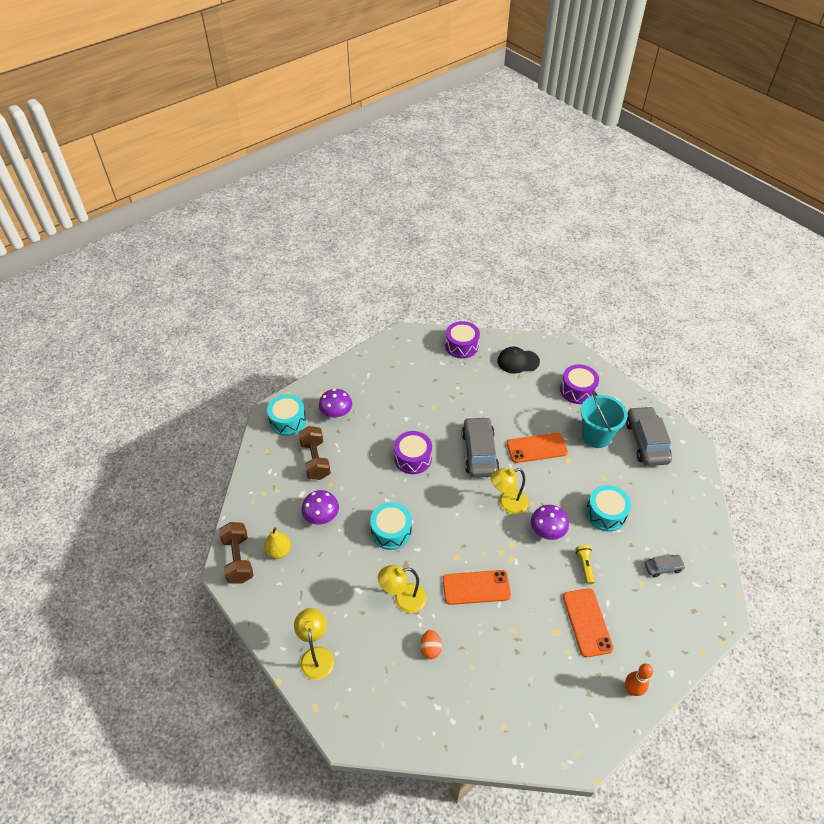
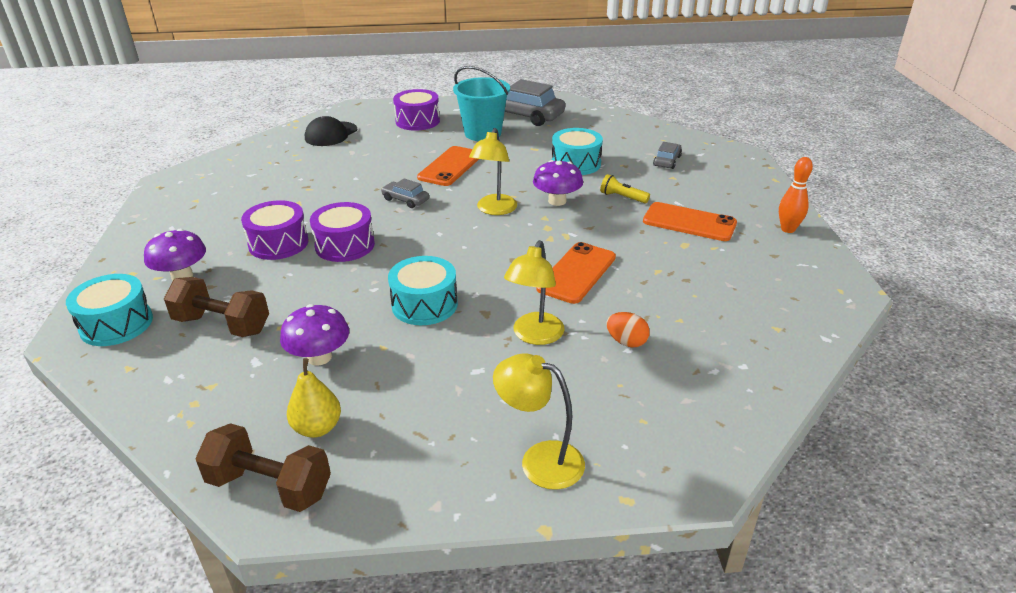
camera: 55 degrees left, 15 degrees down
(461, 346) = (253, 154): purple drum -> purple drum (278, 243)
(479, 452) = (405, 200): grey car -> grey car, size x0.50

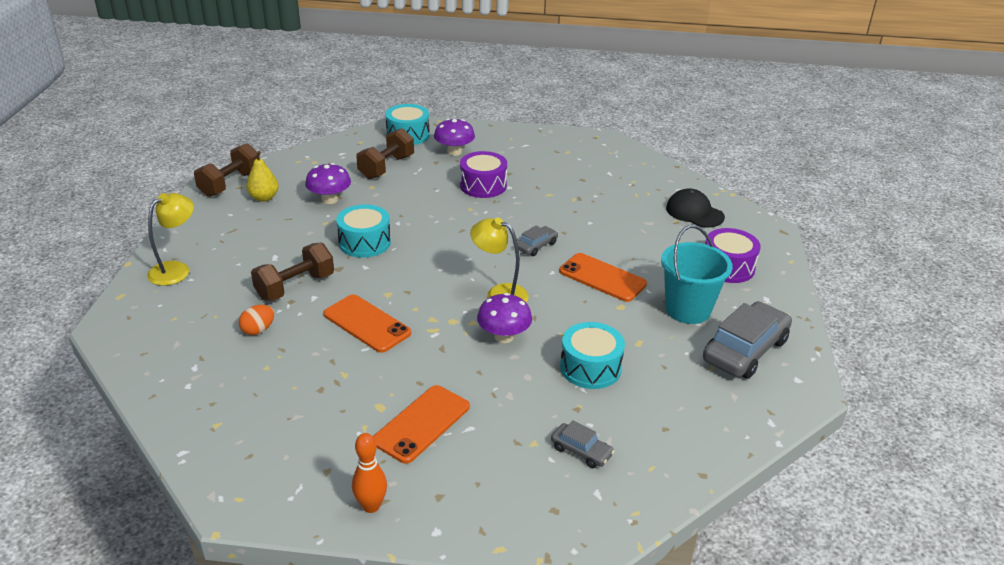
camera: 100 degrees right, 0 degrees up
(345, 245) = (467, 213): purple drum -> none
(534, 336) = (295, 287): yellow lamp -> brown dumbbell
(622, 197) = (496, 386): yellow flashlight -> none

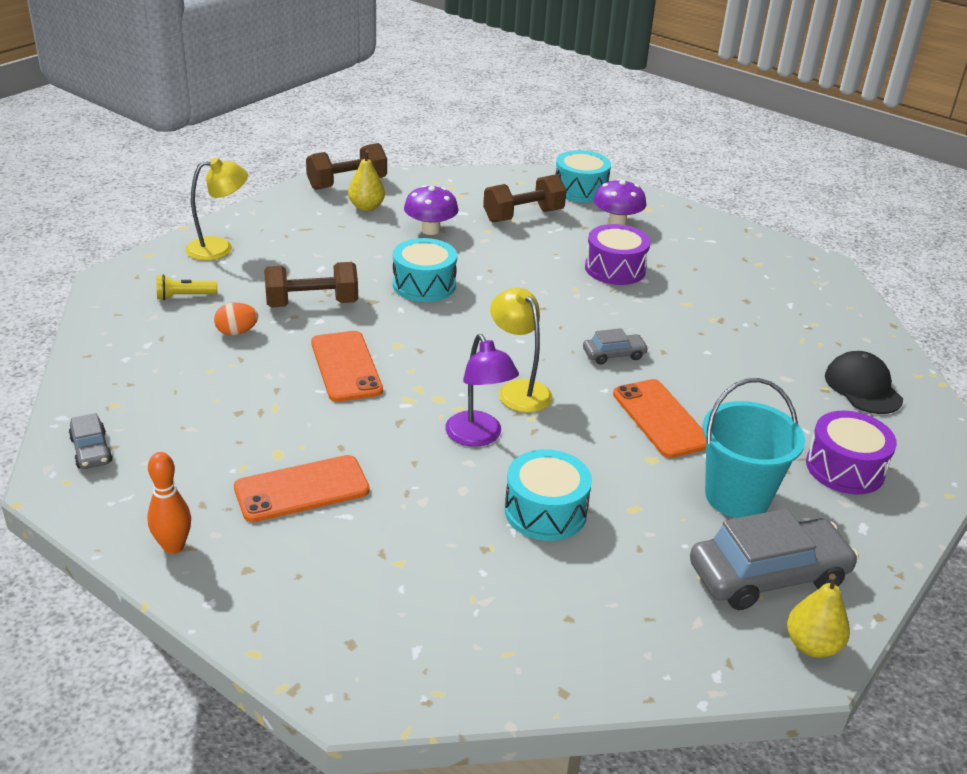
camera: 30 degrees right, 0 degrees up
(186, 318) = (184, 296): none -> yellow flashlight
(504, 336) = (478, 437): purple mushroom -> purple lamp
(581, 451) = (443, 596): grey car -> grey car (91, 450)
(801, 381) = (812, 645): none -> yellow pear

